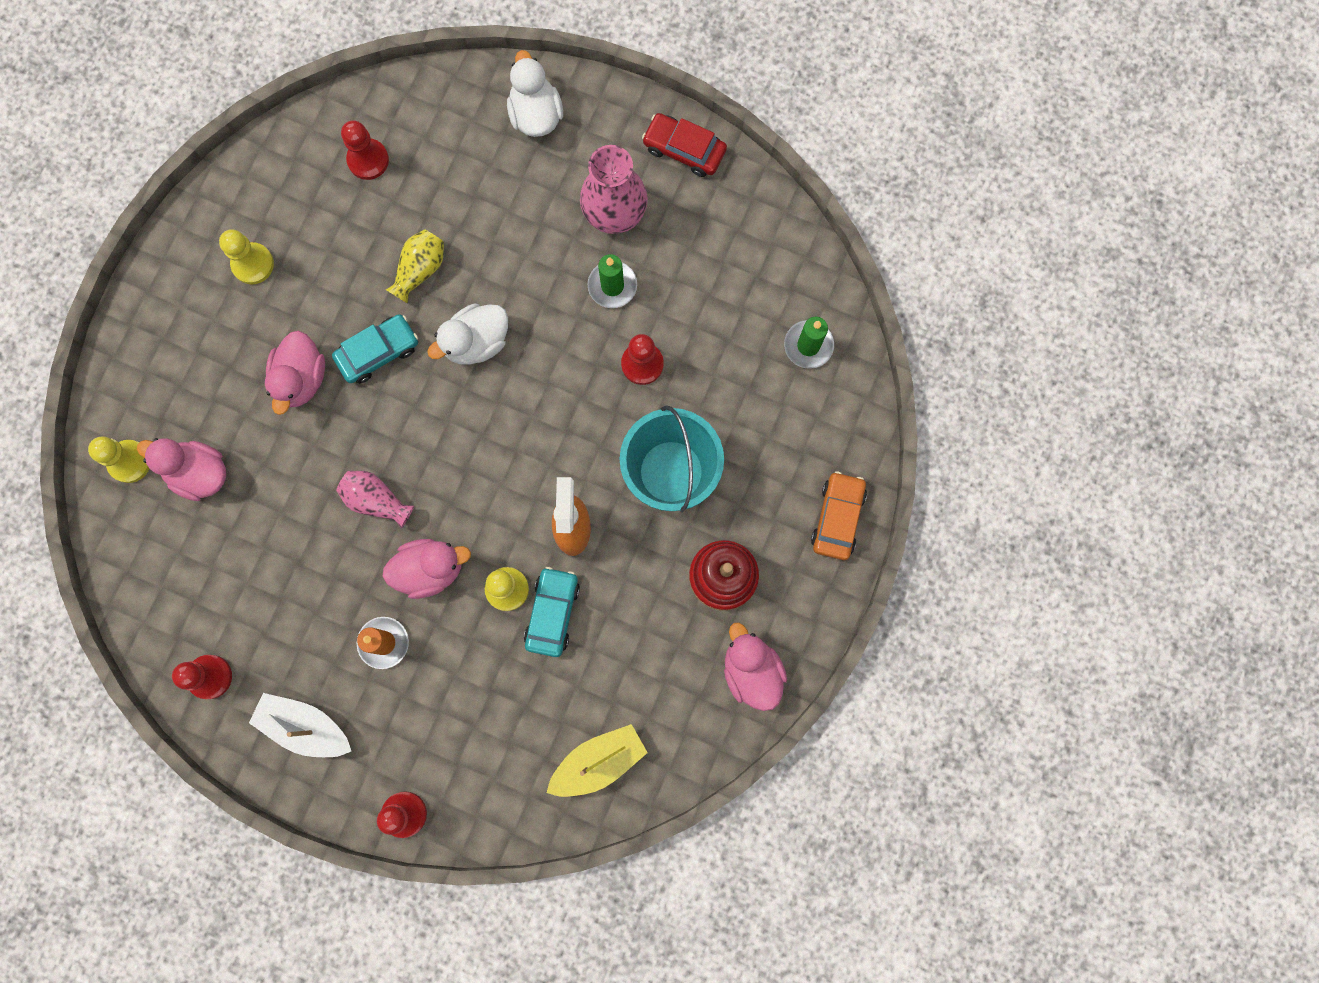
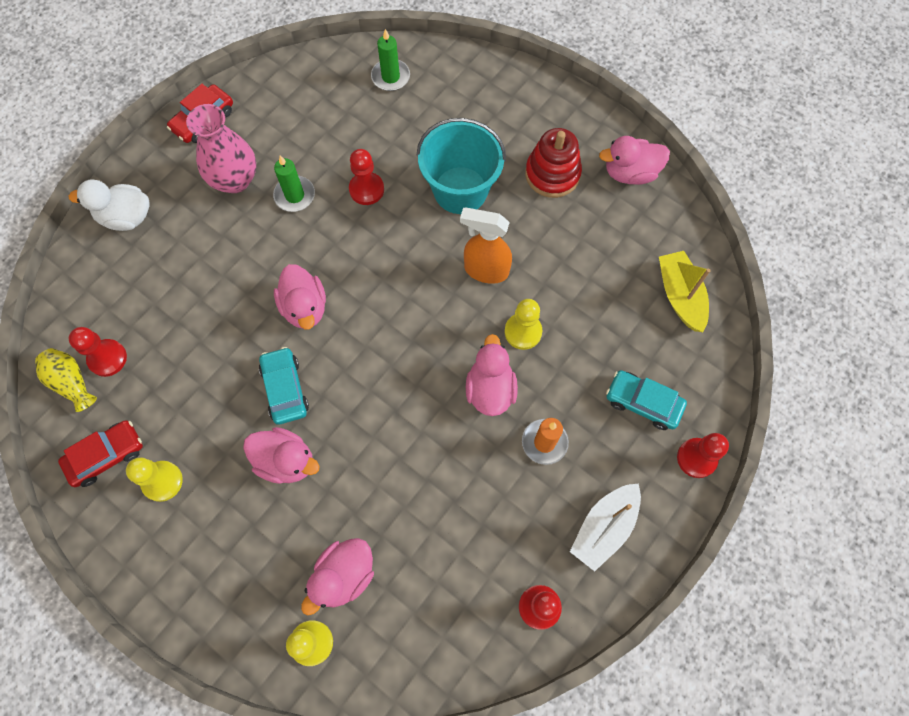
camera: 75 degrees left, 10 degrees down
(266, 200) = (106, 455): none -> red car
(376, 500) = (417, 420): pink vase -> none
(420, 269) = (224, 338): yellow vase -> yellow vase (71, 382)
(476, 342) = (304, 307): white duck -> pink duck
(552, 613) = (551, 302): turquoise car -> turquoise car (643, 403)
(837, 518) = (527, 90): orange car -> none

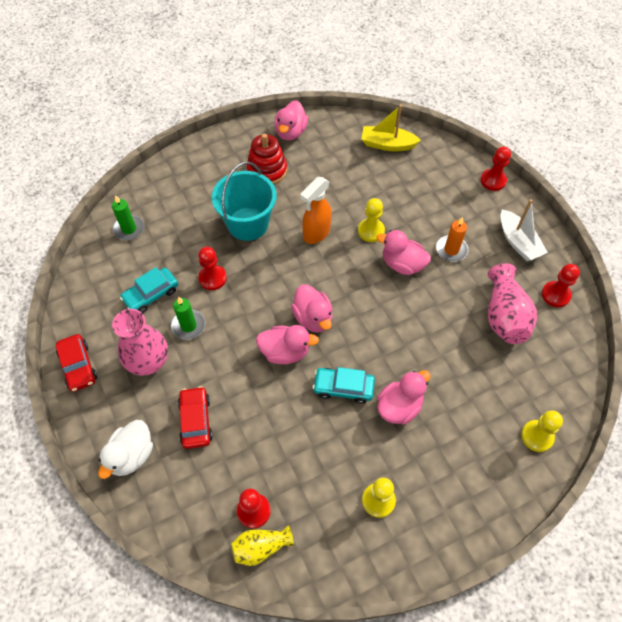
camera: 65 degrees left, 10 degrees down
(106, 455) = (338, 538): red car -> red car (195, 420)
(344, 576) = (497, 399): pink duck -> pink duck (313, 318)
(472, 546) = (504, 316): none -> pink vase
(643, 403) = (447, 191): turquoise car -> turquoise car (151, 294)

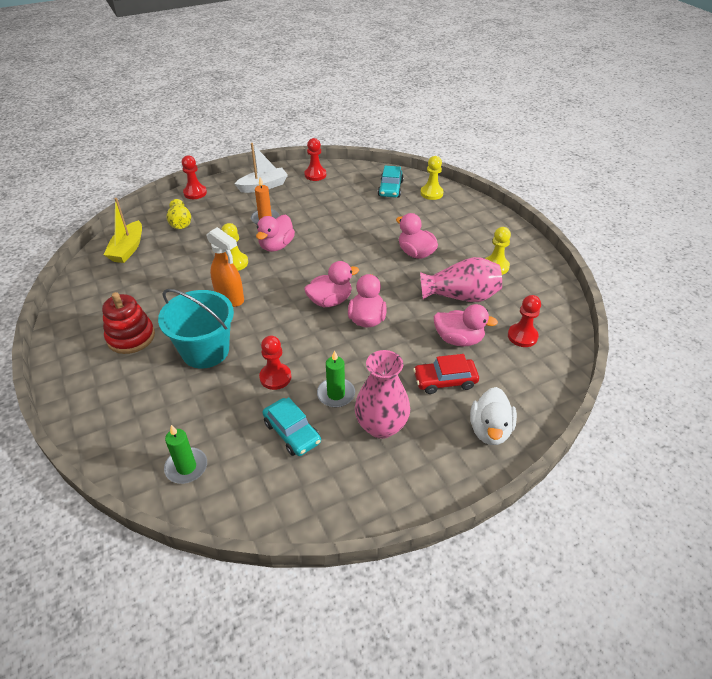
camera: 90 degrees left, 15 degrees down
(78, 366) = (390, 496): red car -> none
(131, 455) = (490, 430): white duck -> white duck turned 75 degrees clockwise
(261, 547) = (551, 331): yellow vase -> yellow vase (180, 223)
(291, 132) = (78, 318): pink duck -> pink duck (458, 339)
(343, 388) = (401, 283): turquoise car -> turquoise car (390, 189)
(504, 316) = (332, 198): pink vase -> pink vase (461, 296)

